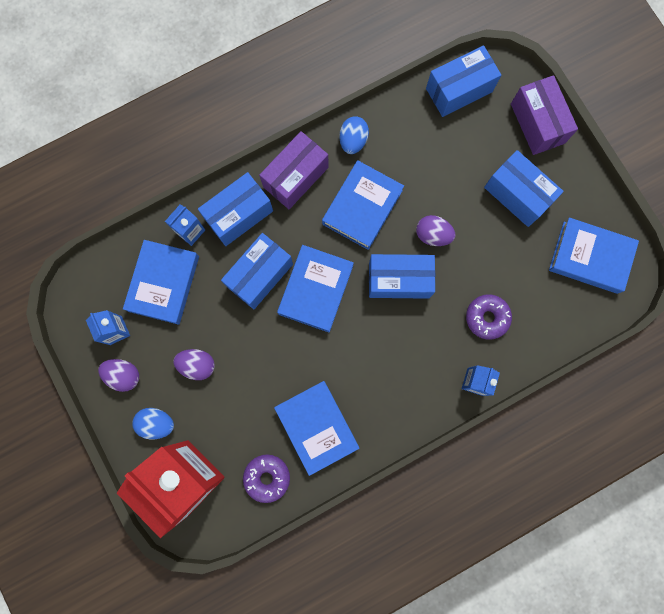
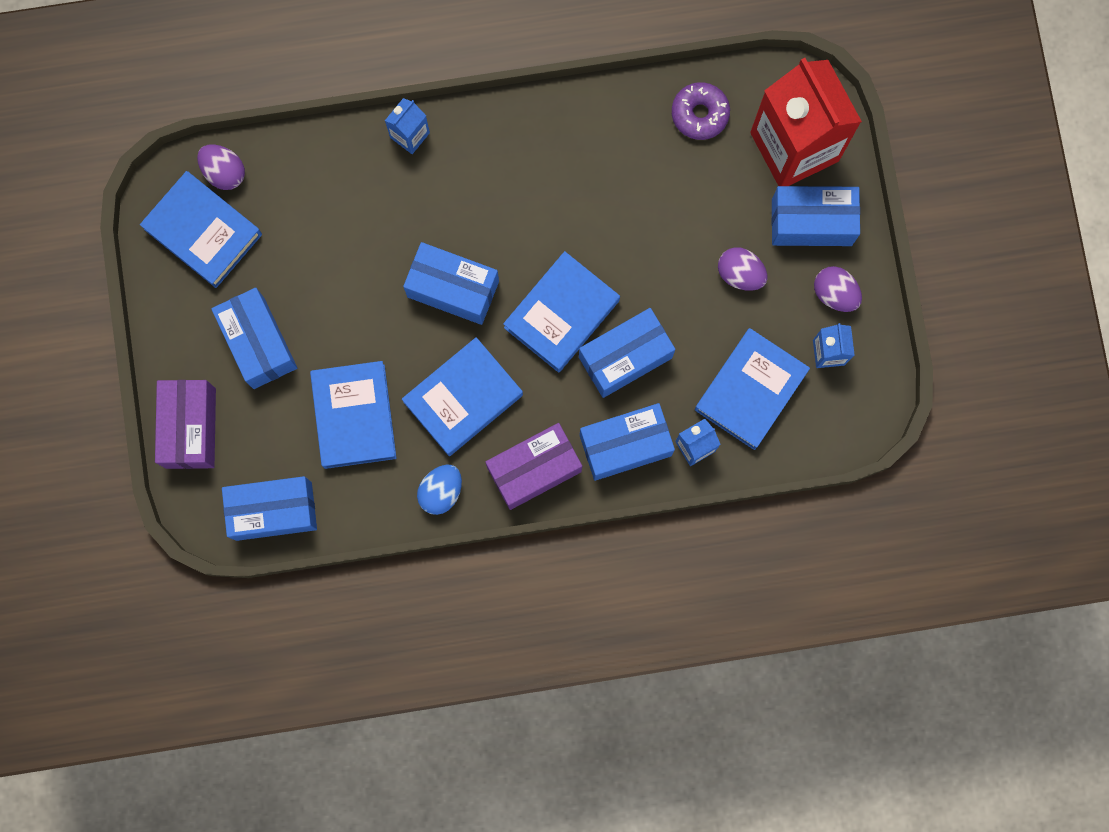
camera: 160 degrees left, 0 degrees up
(157, 423) = (811, 222): blue egg -> blue box
(316, 427) = (620, 150): blue book -> blue book (354, 416)
(433, 235) = (387, 330): purple egg -> purple egg (224, 172)
(487, 317) = (363, 204): purple donut -> none

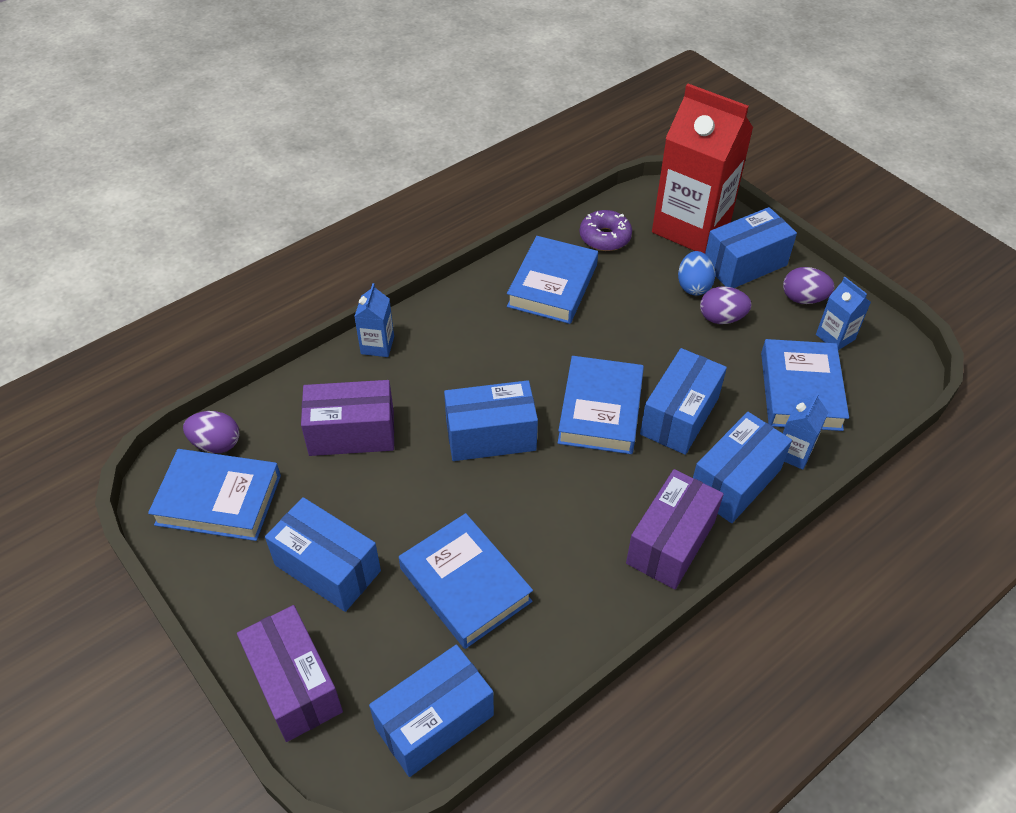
camera: 30 degrees left, 30 degrees down
(339, 222) = (352, 433): none -> purple box
(441, 491) = (597, 608): blue egg -> blue egg (693, 286)
(463, 398) = (561, 517): blue book -> blue book (552, 285)

